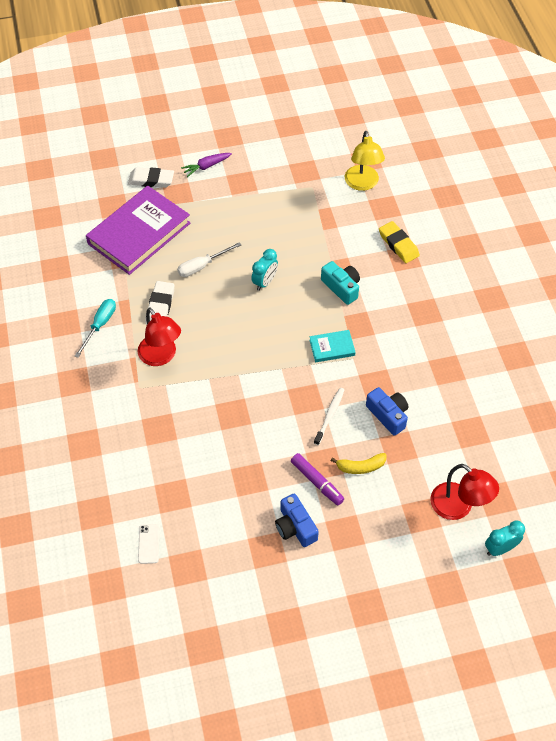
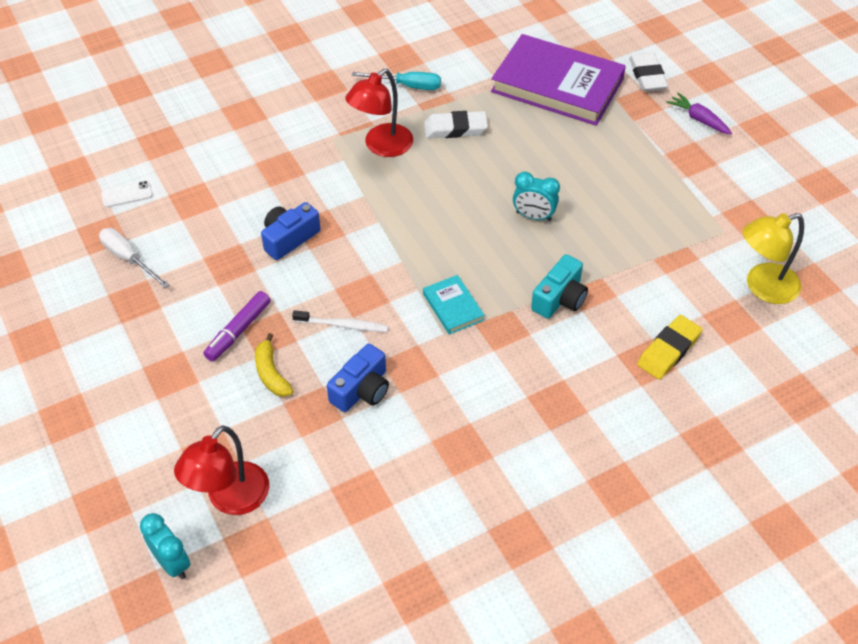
camera: 75 degrees right, 5 degrees down
(202, 266) = (533, 151): white screwdriver -> white screwdriver (129, 259)
(295, 527) = (169, 322): blue camera -> blue camera (289, 238)

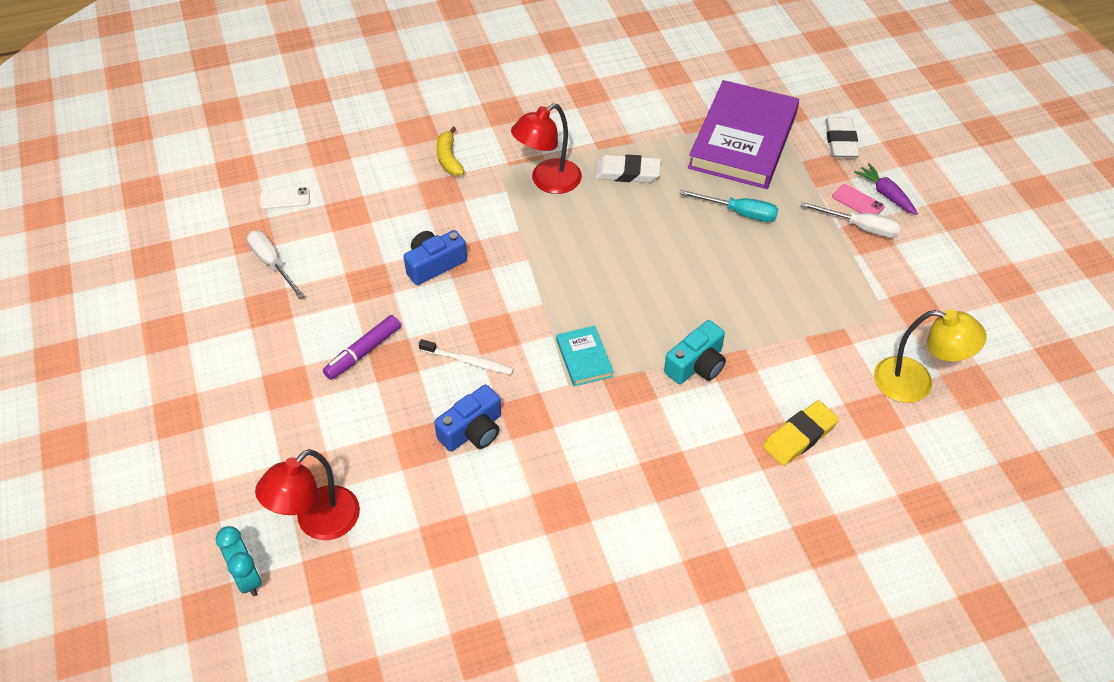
camera: 10 degrees right, 0 degrees up
(271, 373) = (386, 400): yellow banana -> yellow banana (449, 158)
(407, 86) = (588, 122): turquoise screwdriver -> turquoise screwdriver (739, 213)
(533, 216) = (688, 275): turquoise clock -> none
(557, 85) = (743, 140): purple book -> purple book turned 75 degrees clockwise
(675, 129) = (858, 202): none -> pink phone
(682, 152) = (860, 227): none -> white screwdriver
(762, 287) = (915, 383): yellow lamp -> yellow lamp turned 150 degrees counterclockwise

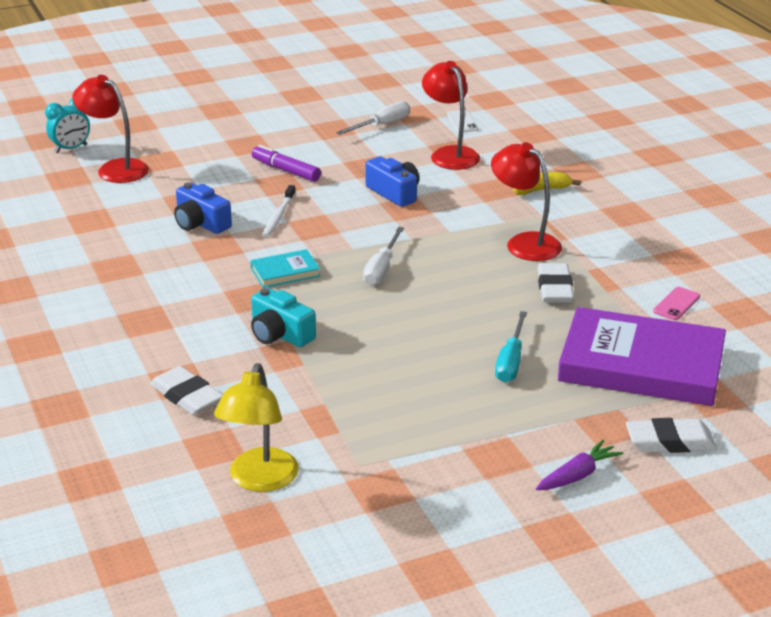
camera: 85 degrees right, 20 degrees down
(358, 215) = (450, 154): none -> red lamp
(799, 436) = (187, 396): yellow eraser -> white eraser
(858, 202) = (556, 451): pink phone -> pink phone (676, 304)
(860, 227) = (509, 451): white screwdriver -> white screwdriver (382, 269)

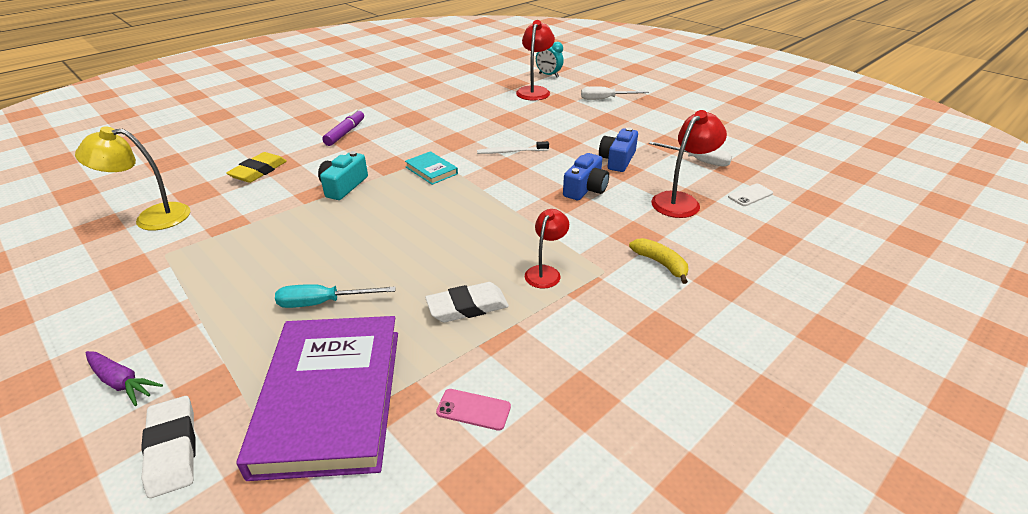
camera: 70 degrees right, 5 degrees up
(187, 396) = (258, 171): white eraser -> yellow eraser
(200, 223) = (482, 129): blue camera -> blue camera (617, 160)
(286, 170) = (582, 140): purple marker -> purple marker (345, 133)
(382, 269) = (456, 207): white screwdriver -> white screwdriver (605, 99)
(524, 243) = (545, 272): red lamp -> red lamp, size x0.64

